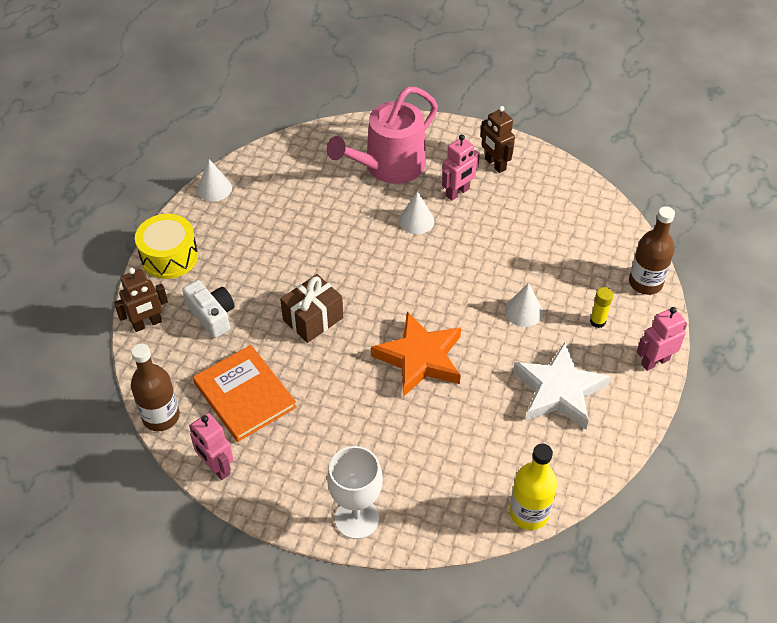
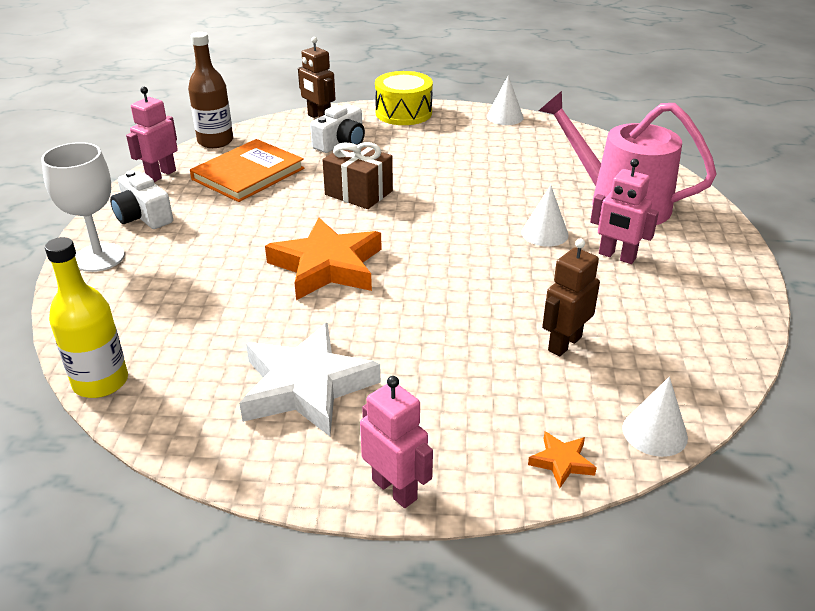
camera: 75 degrees right, 15 degrees down
(294, 483) = (143, 216): none -> white camera
(495, 164) = (696, 279): brown robot -> brown robot (564, 343)
(523, 311) = (437, 337): white cone -> white cone (654, 432)
(597, 321) = (451, 413): yellow glue stick -> none
(645, 283) = (561, 462): brown bottle -> orange star

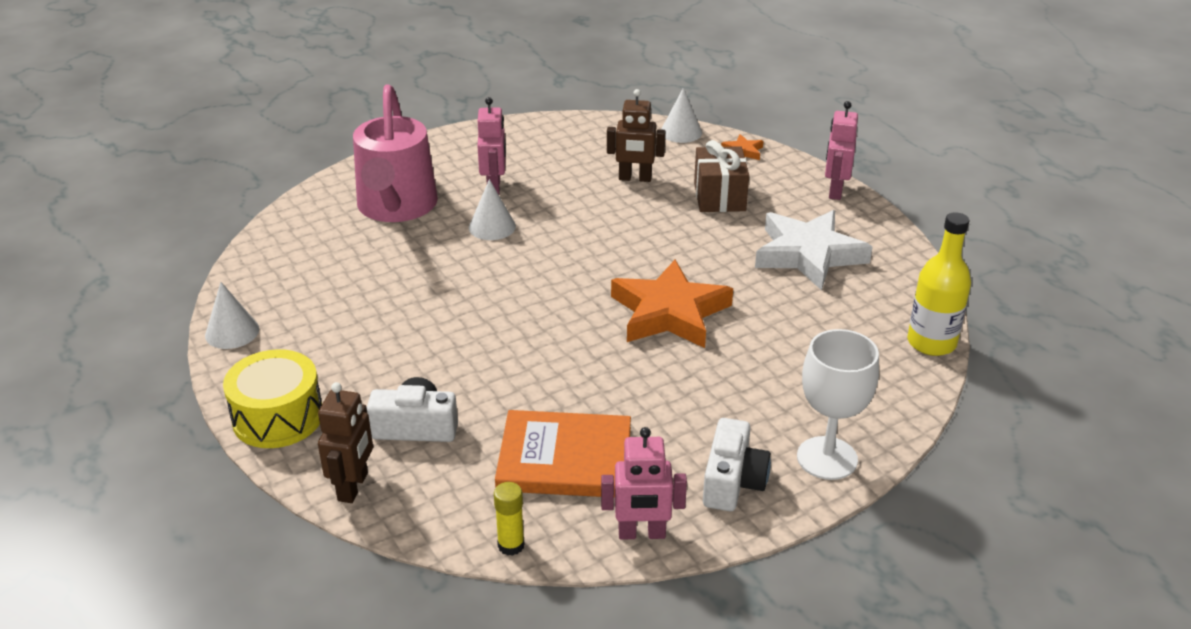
camera: 125 degrees left, 0 degrees up
(215, 141) = (511, 545): brown bottle -> yellow glue stick
(359, 193) = (524, 355): brown gift -> brown gift (719, 197)

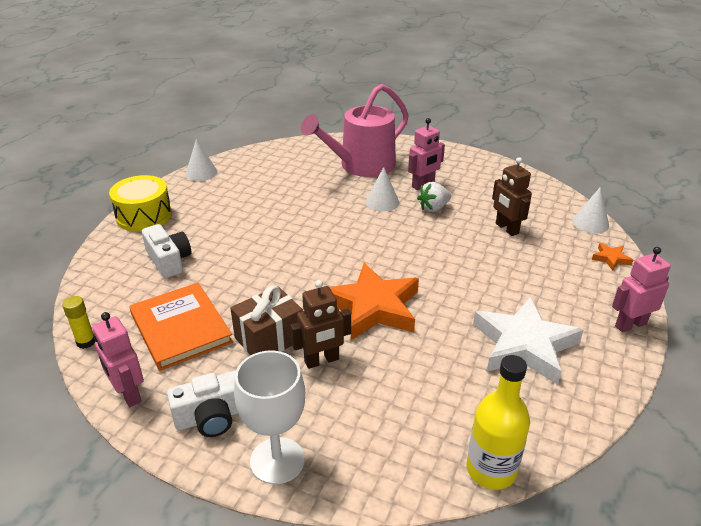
camera: 55 degrees right, 0 degrees up
(353, 487) = (103, 264): brown robot -> brown robot (322, 361)
(546, 201) = (433, 208): none -> white strawberry
(719, 197) = (537, 272): brown gift -> brown gift (269, 339)

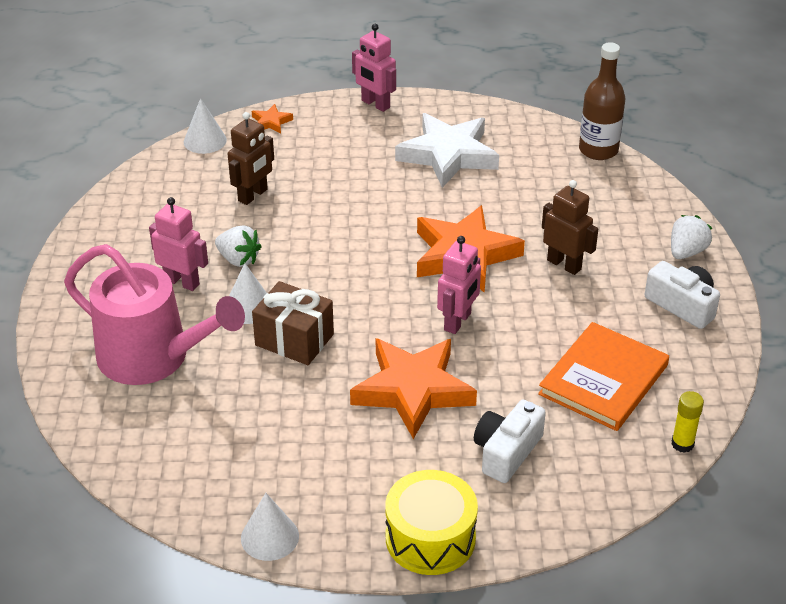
camera: 115 degrees left, 5 degrees up
(128, 394) = (709, 371): pink robot -> pink robot (458, 322)
(254, 241) = (413, 390): none -> orange star
(269, 339) = (565, 309): brown gift -> brown gift (294, 340)
(277, 460) = (686, 252): white goblet -> white strawberry
(491, 470) = (598, 150): yellow bottle -> brown bottle

